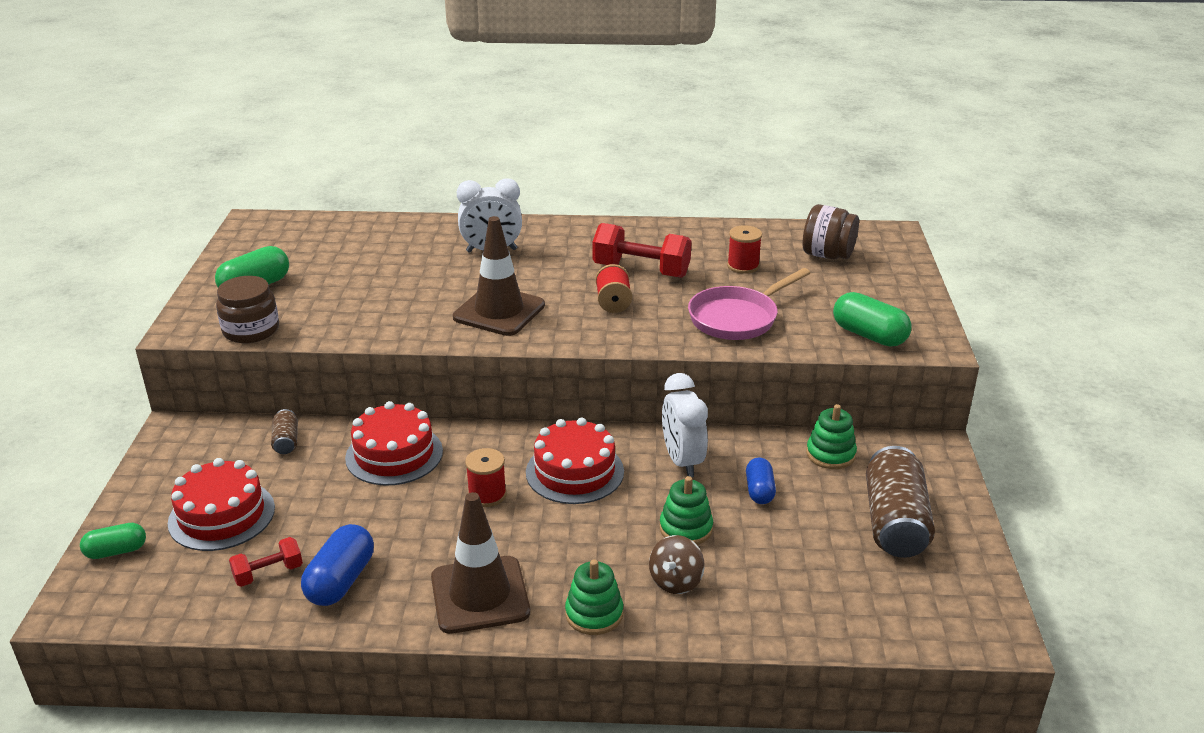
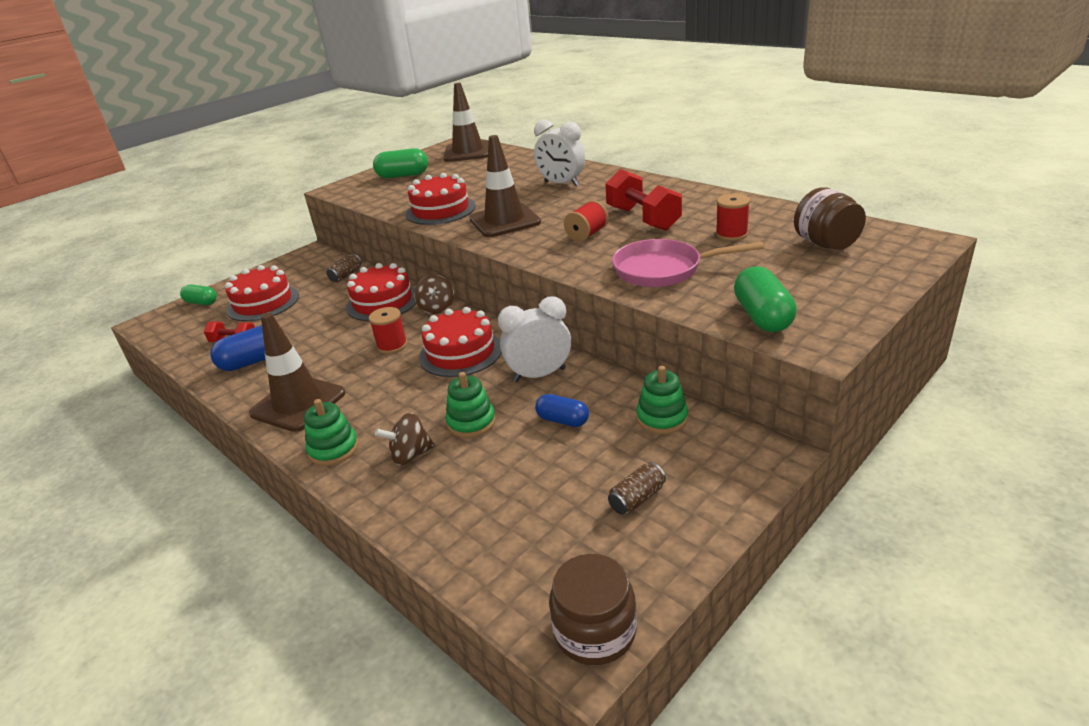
camera: 45 degrees right, 0 degrees up
(251, 330) = (363, 197): brown jar -> brown jar (594, 631)
(293, 233) = (468, 152): none -> brown traffic cone
(396, 319) = (440, 210): none -> red cake
(473, 437) = (437, 308): none -> brown spinning top
(682, 461) = (539, 375): white clock -> white clock turned 45 degrees clockwise
(759, 491) = (562, 420): blue capsule -> blue capsule turned 75 degrees clockwise
(895, 522) = (637, 499): brown can -> brown can, size x0.47

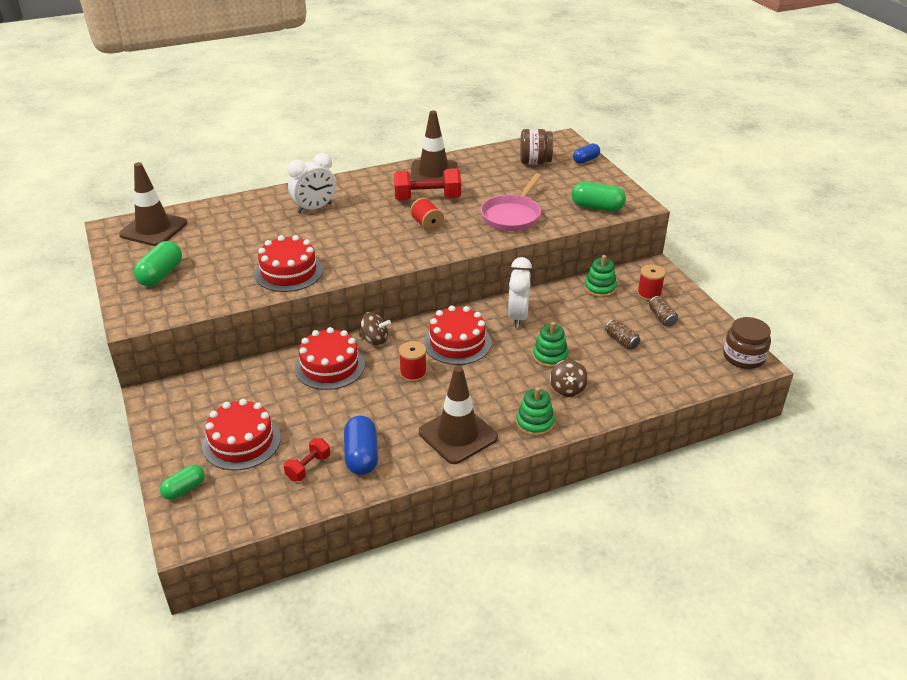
camera: 70 degrees left, 5 degrees up
(346, 275) = (245, 379): brown can -> brown can (621, 341)
(504, 221) = (356, 249): brown traffic cone -> brown traffic cone (433, 173)
(562, 420) = (575, 322): blue capsule -> blue capsule (586, 160)
(731, 234) = (489, 181): red spool -> red spool (649, 294)

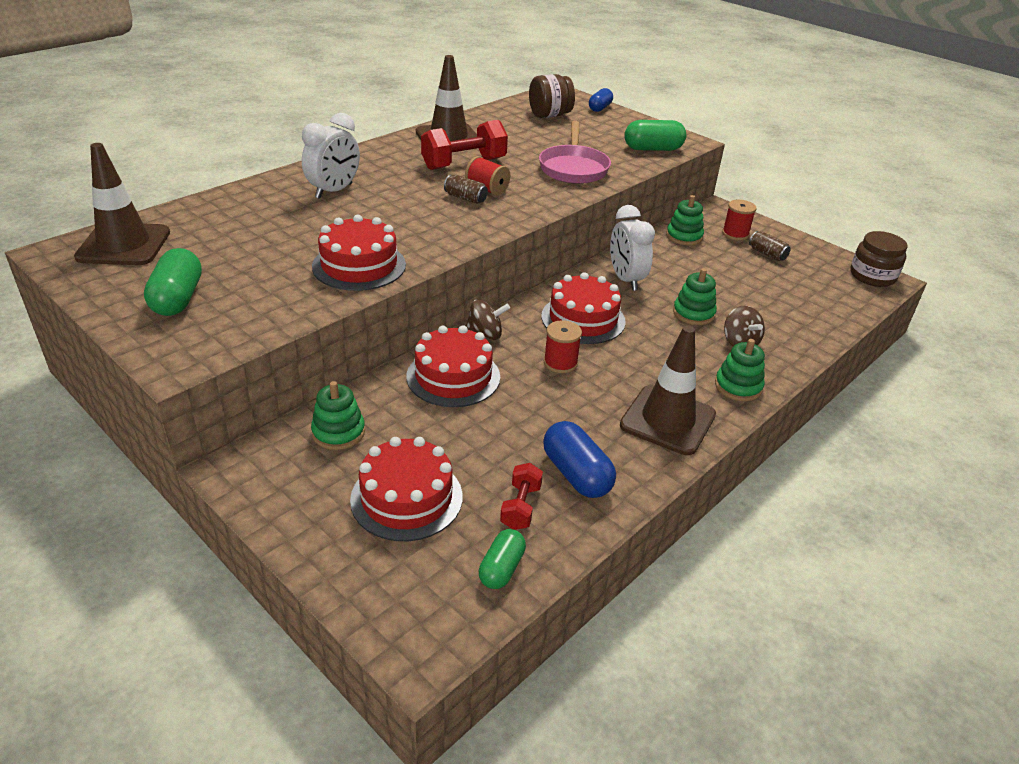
camera: 25 degrees left, 0 degrees up
(184, 489) = (370, 585): green capsule -> green capsule (501, 568)
(229, 387) = (338, 432): none -> green stacking toy
(621, 341) = (749, 283): brown can -> brown can (465, 198)

